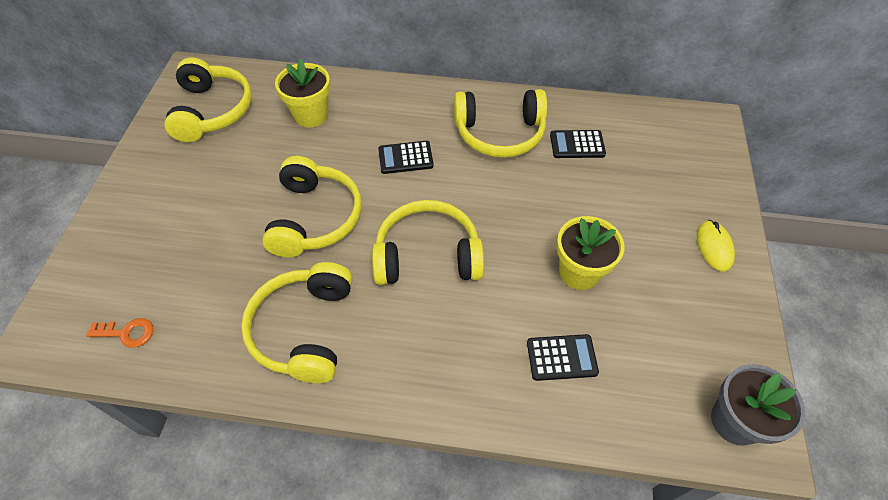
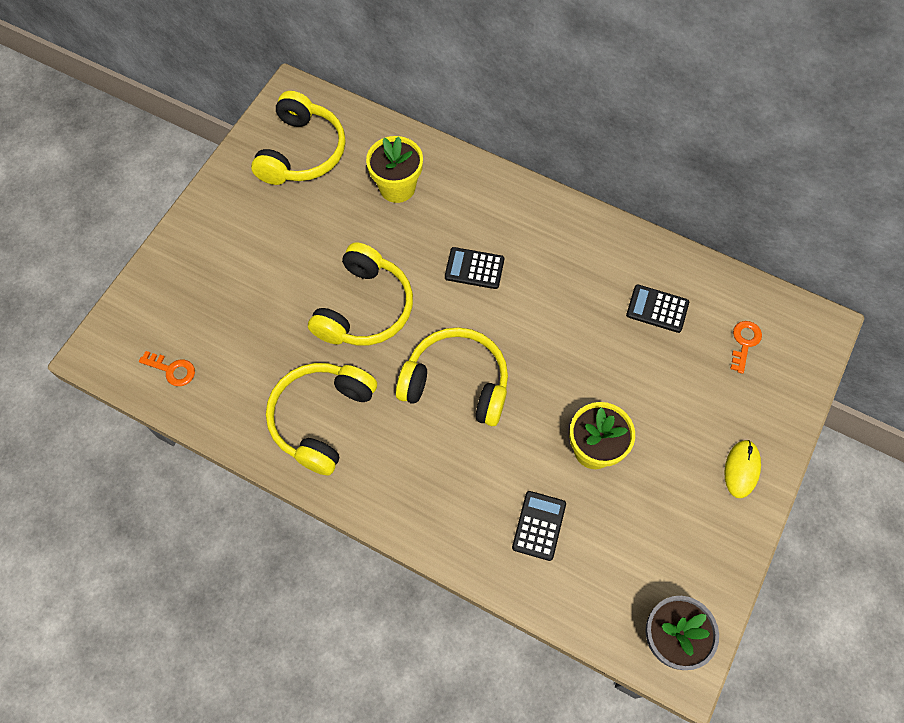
camera: 20 degrees right, 10 degrees up
(499, 133) = (581, 270): yellow headphones -> none
(561, 358) = (539, 525): black calculator -> black calculator turned 90 degrees counterclockwise
(660, 149) = (744, 342): none -> orange key

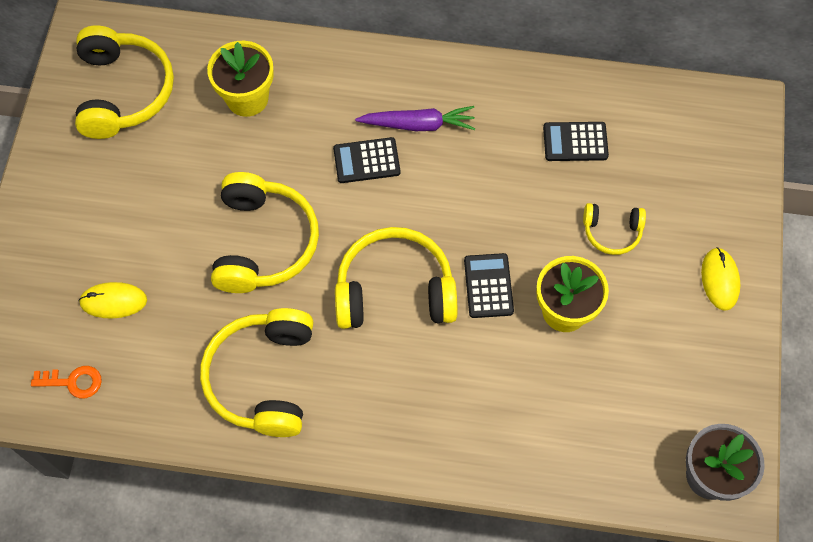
camera: 20 degrees left, 0 degrees up
(228, 316) = (113, 301): none -> yellow mouse
(529, 252) = (418, 124): none -> purple carrot
(539, 525) = (538, 409): black calculator -> black calculator (488, 286)
(660, 396) = (612, 232): none -> yellow headphones
(744, 342) = (676, 148): orange key -> none

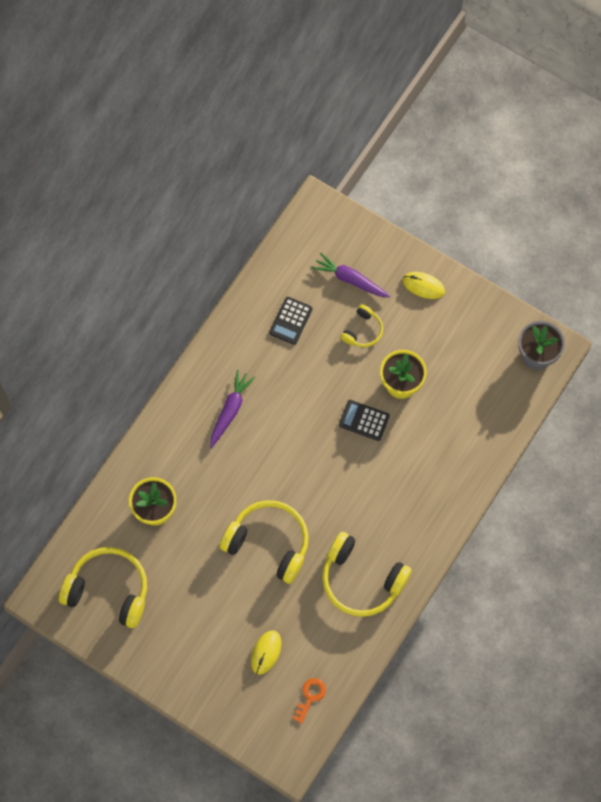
camera: 65 degrees left, 5 degrees up
(366, 161) = (241, 454): black calculator -> none
(395, 290) = (340, 477): yellow headphones -> none
(673, 187) = (350, 279): none -> purple carrot

